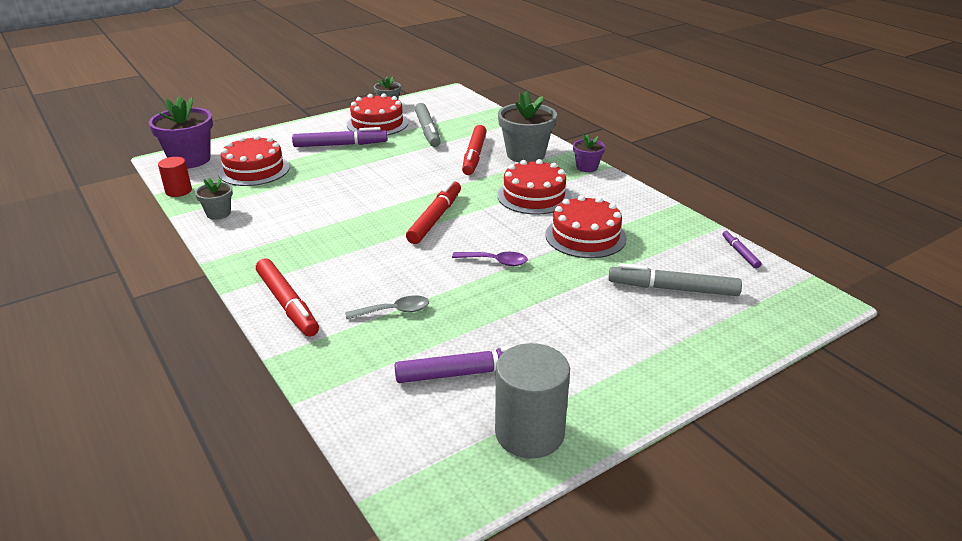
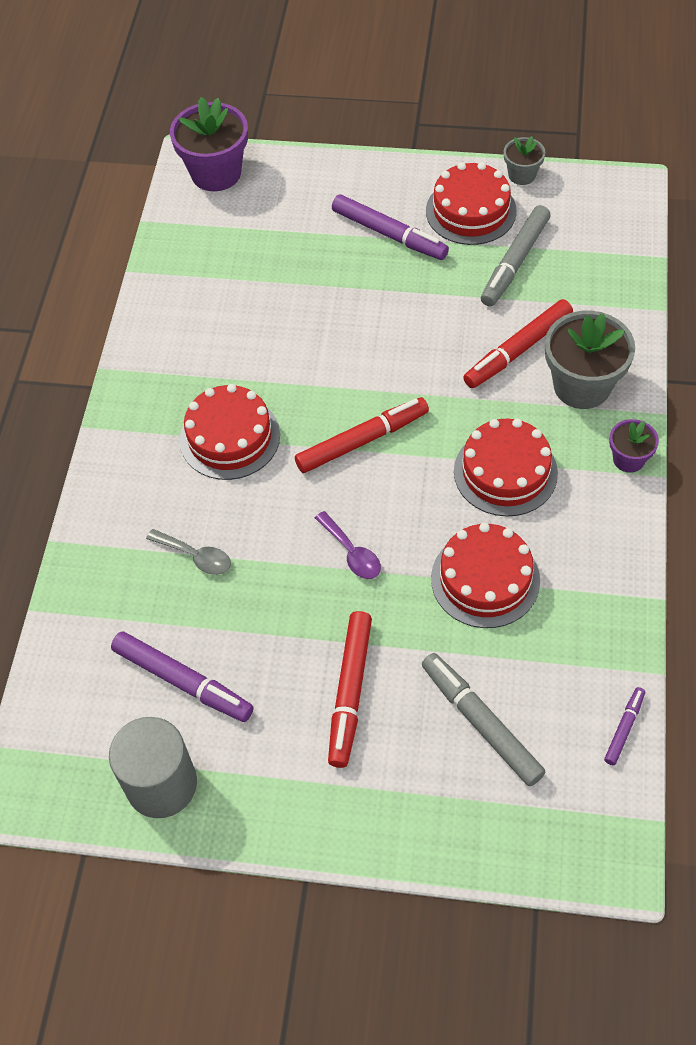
camera: 45 degrees right, 25 degrees up
(178, 191) = (164, 229): red cylinder -> none
(218, 213) = (170, 294): grey flower pot -> none
(254, 170) = (262, 232): red cake -> red cake (230, 437)
(287, 304) = (120, 480): red marker -> red marker (350, 692)

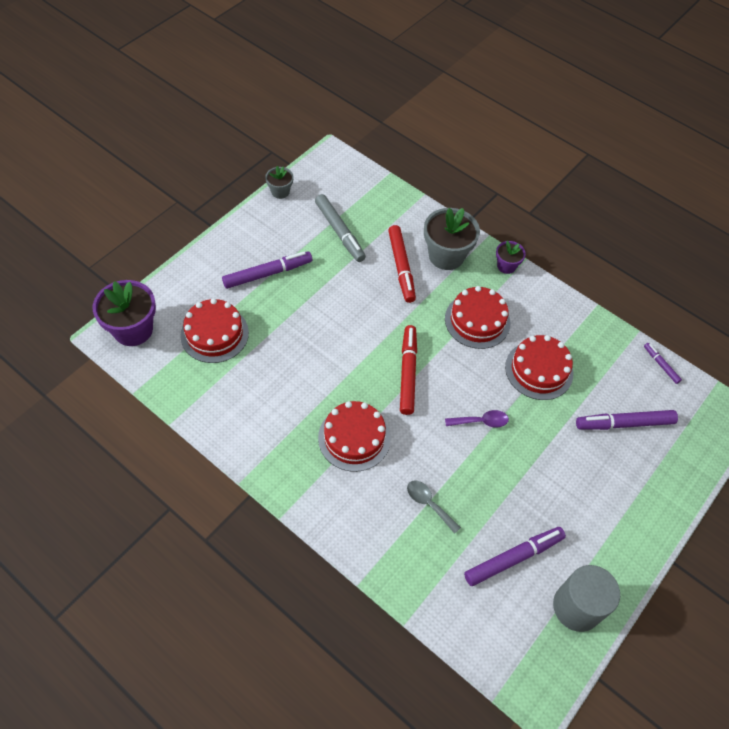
camera: 65 degrees left, 0 degrees up
(195, 556) = (429, 504): grey spoon -> grey spoon turned 105 degrees counterclockwise
(350, 692) = (571, 474): red marker -> none
(471, 211) = (285, 228): red cake -> red cake (214, 334)
(481, 722) = (624, 423): grey marker -> purple marker

